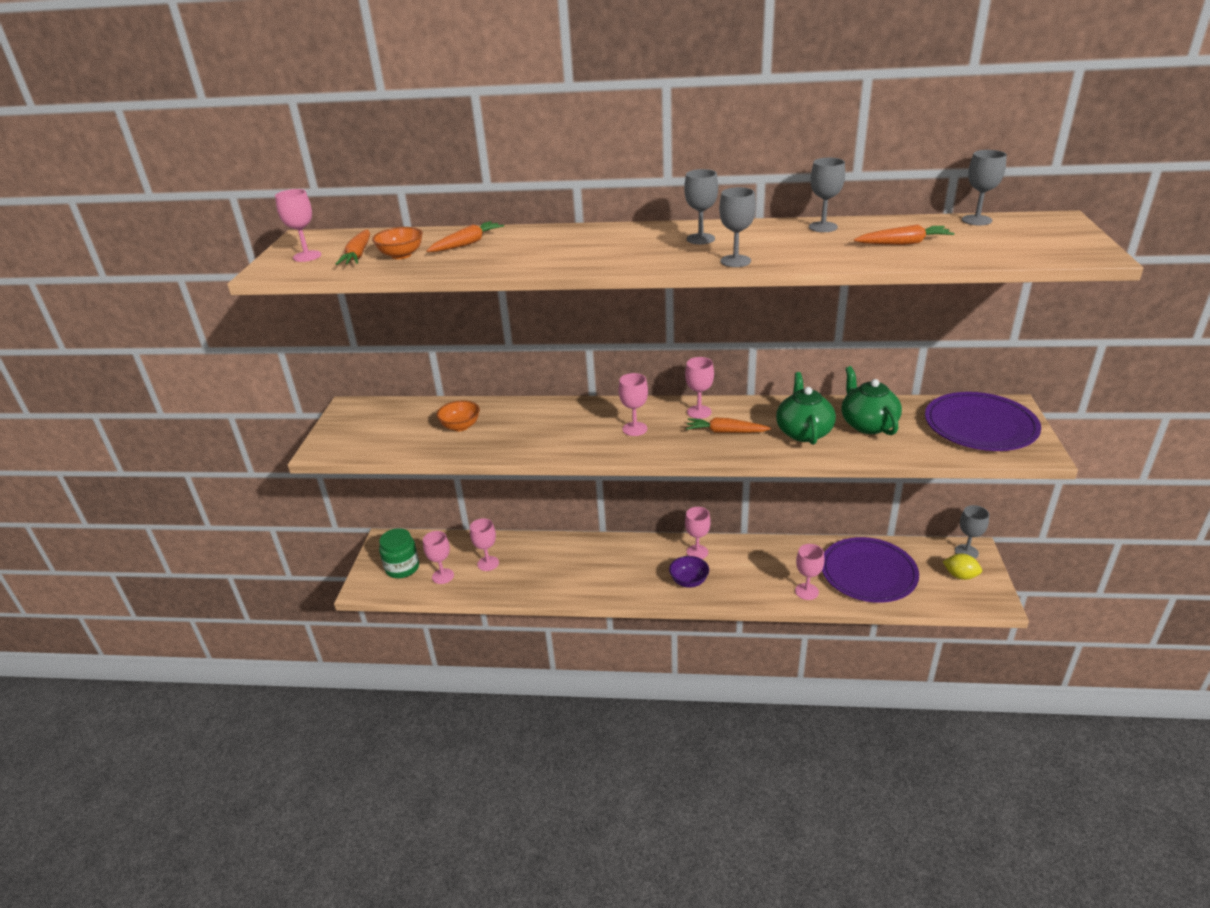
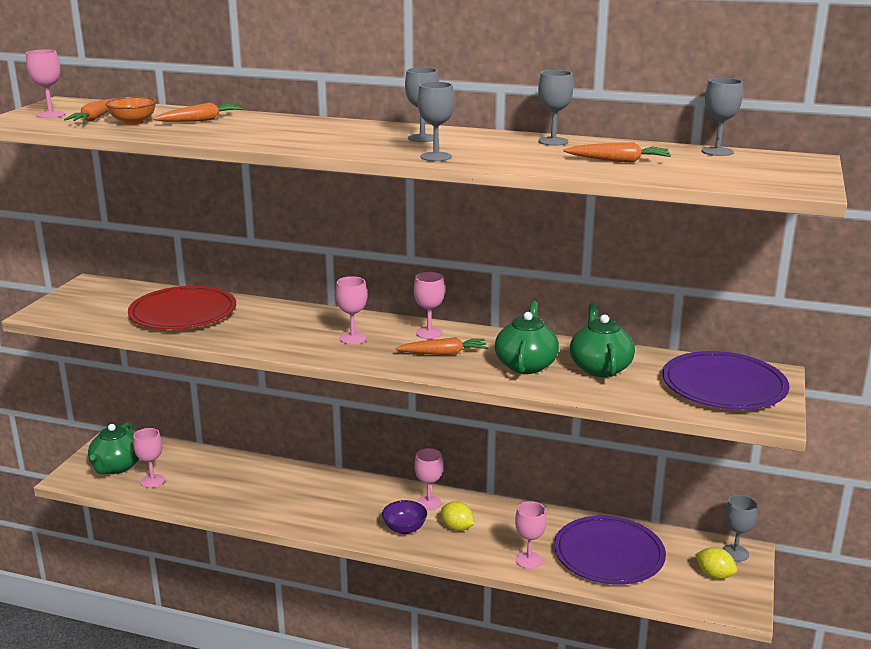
camera: 10 degrees right, 10 degrees down
(402, 568) = (116, 467): green jar -> green teapot
(460, 426) = (183, 313): orange bowl -> red plate
(488, 563) = (204, 477): pink goblet -> none
(725, 432) = (444, 353): orange carrot -> orange carrot turned 150 degrees clockwise
(733, 571) = (457, 527): none -> yellow lemon

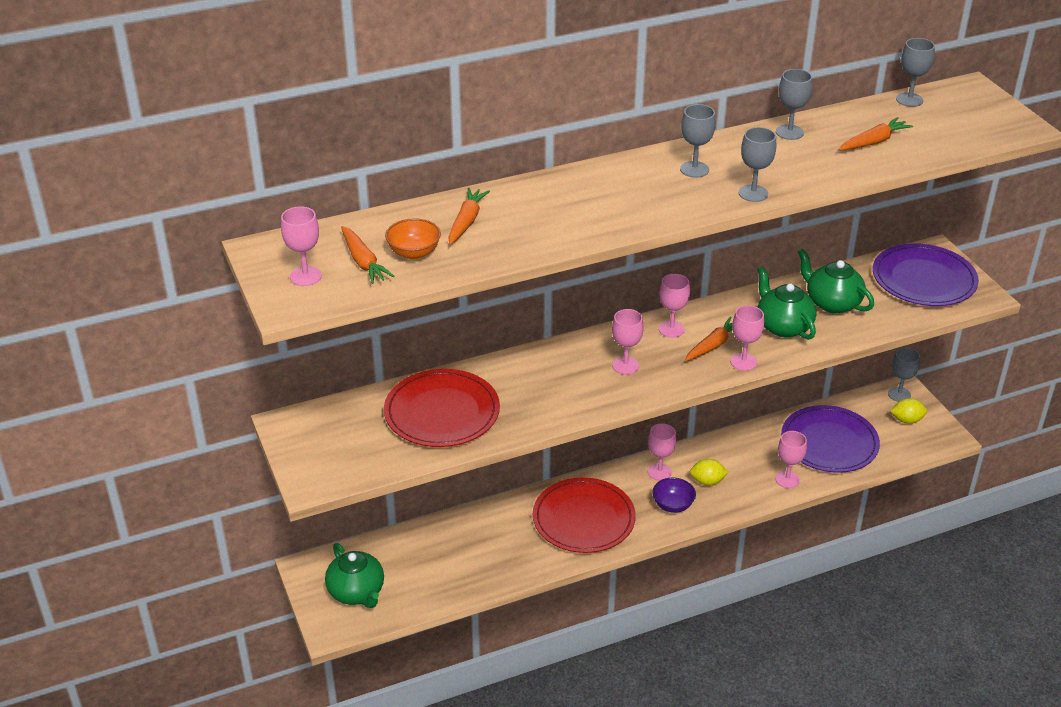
camera: 40 degrees left, 15 degrees up
(152, 481) = (412, 585): pink goblet -> pink goblet (743, 362)
(325, 502) = (583, 519): none -> red plate

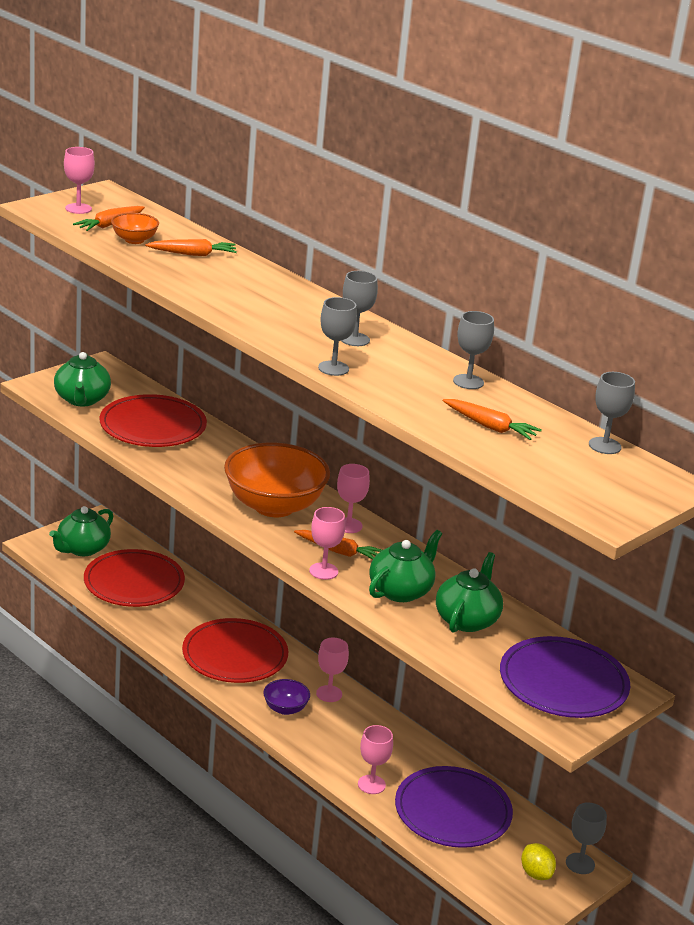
camera: 65 degrees right, 10 degrees down
(362, 453) = (82, 400): none -> green teapot
(436, 564) = (134, 583): none -> red plate
(625, 365) = (274, 506): pink goblet -> orange bowl
(707, 481) = (334, 728): yellow lemon -> none

